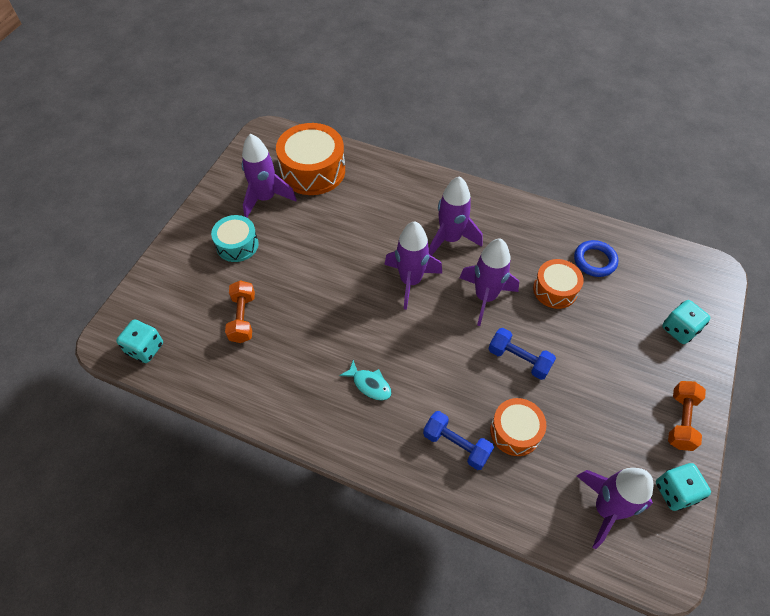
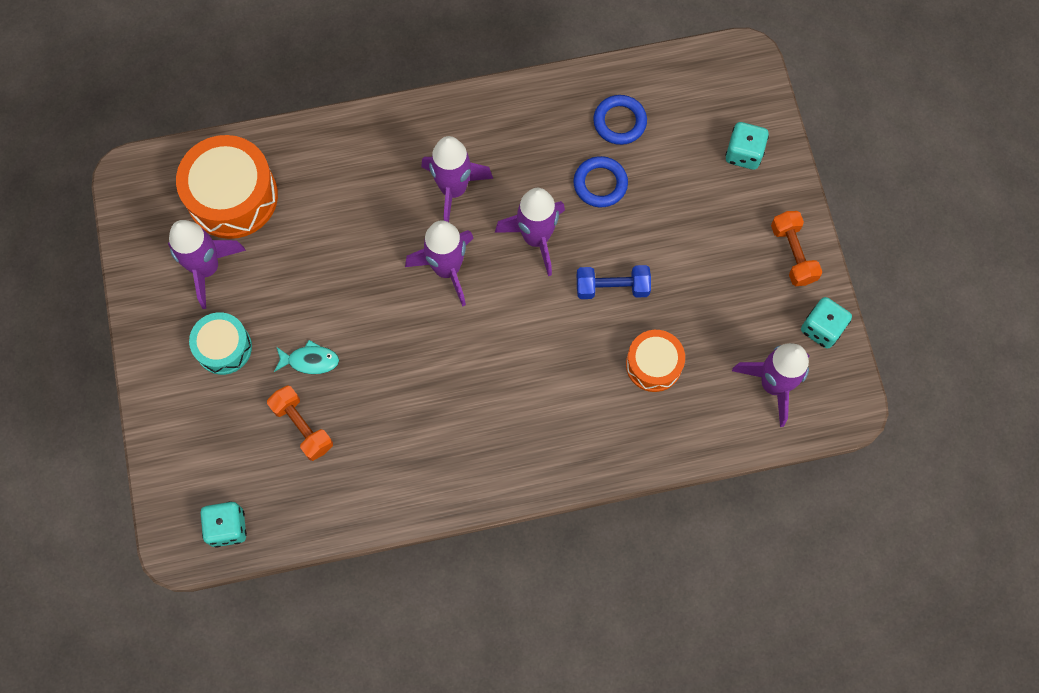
camera: 35 degrees left, 15 degrees up
(369, 384) = (487, 410): turquoise fish -> turquoise fish (310, 360)
(456, 445) = (609, 414): blue dumbbell -> none
(555, 290) = (600, 184): orange drum -> blue ring

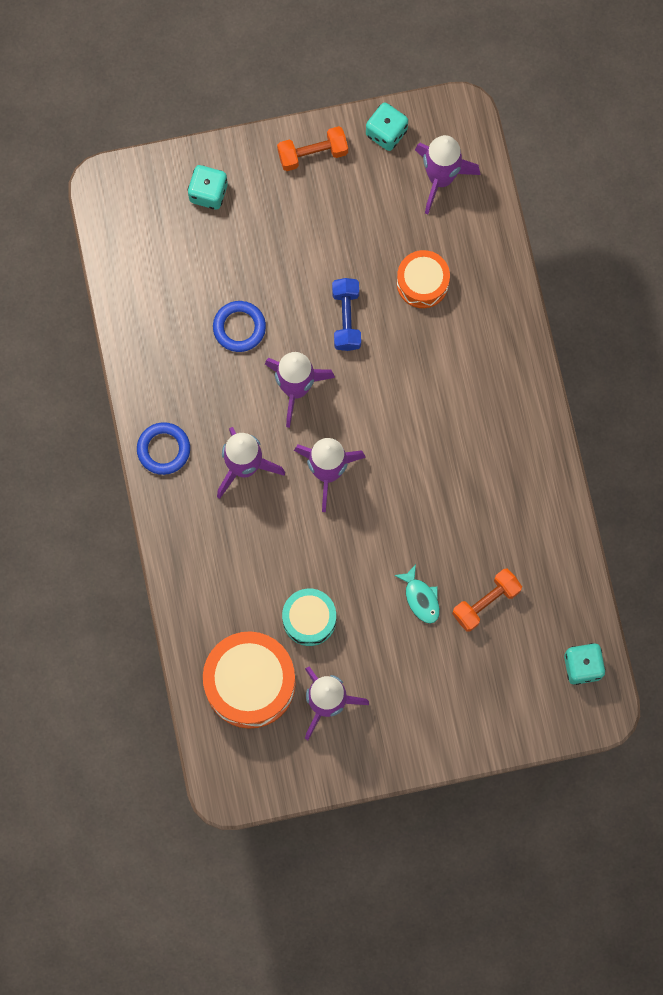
camera: 90 degrees left, 5 degrees up
(224, 347) = (408, 681): turquoise drum -> turquoise drum (309, 619)
(310, 360) = (421, 598): turquoise fish -> turquoise fish turned 150 degrees clockwise
(619, 122) = (173, 308): blue ring -> blue ring (163, 449)

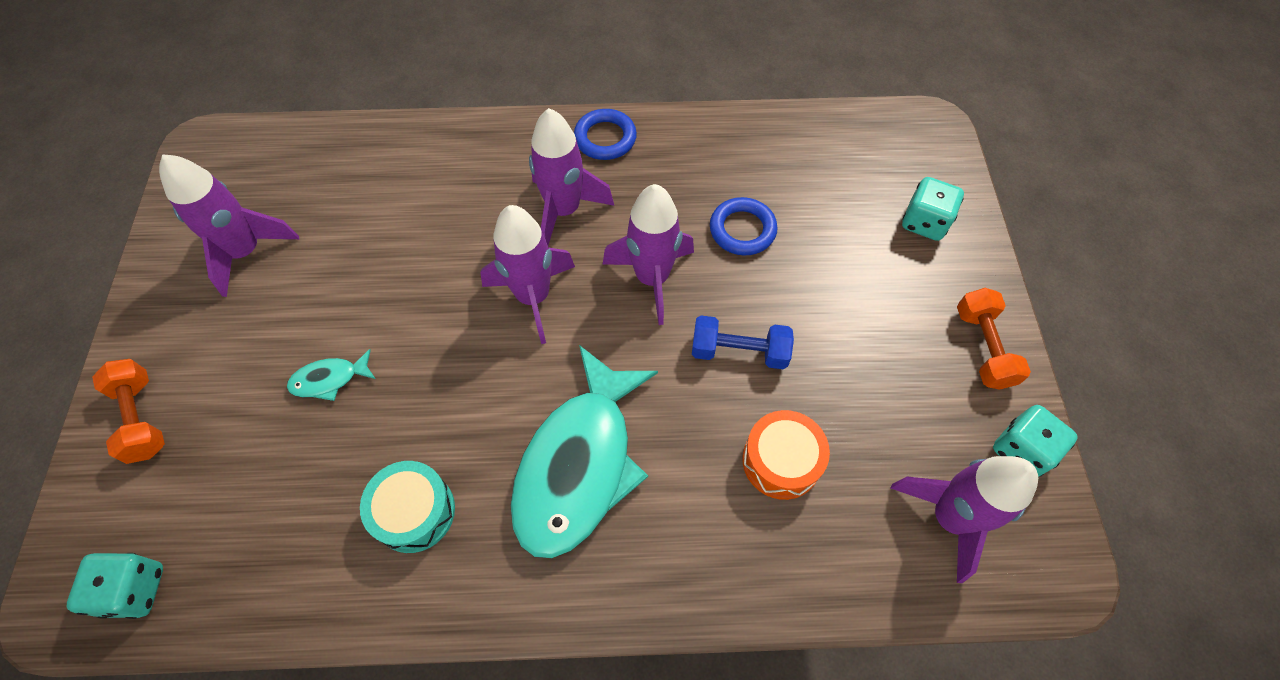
camera: 100 degrees right, 15 degrees down
(250, 683) = (306, 180): orange drum -> none
(309, 619) = (355, 249): turquoise drum -> turquoise drum (414, 512)
(449, 411) = (579, 464): none -> turquoise fish
(486, 602) = (289, 464): orange dumbbell -> orange dumbbell (142, 418)

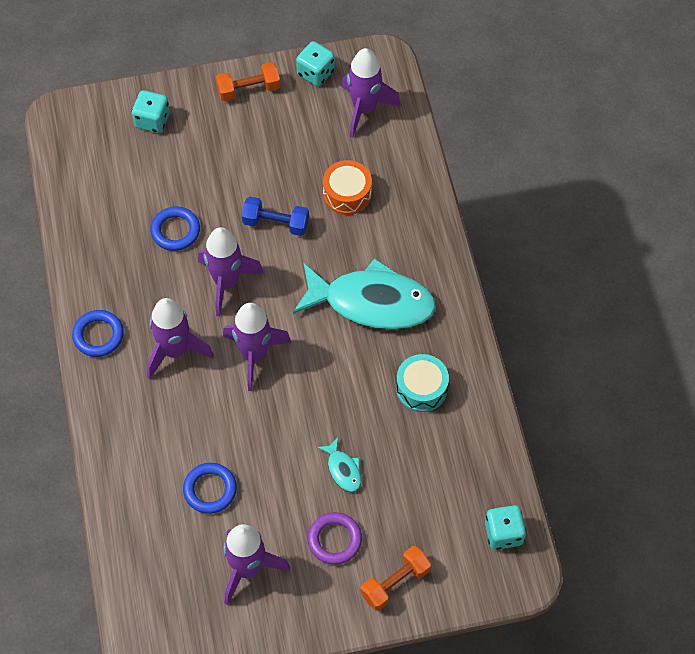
camera: 100 degrees left, 0 degrees up
(236, 353) = (334, 540): none -> purple ring
(364, 226) = (210, 490): none -> blue ring
(739, 351) = (276, 223): blue dumbbell -> blue dumbbell turned 75 degrees counterclockwise

